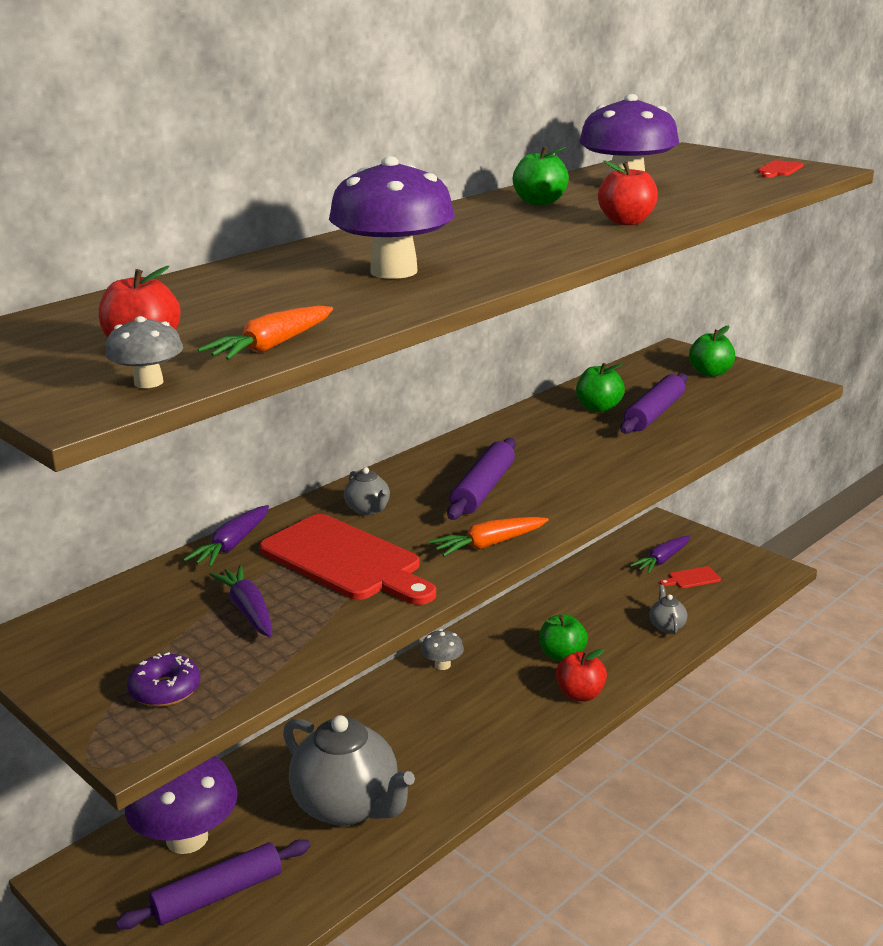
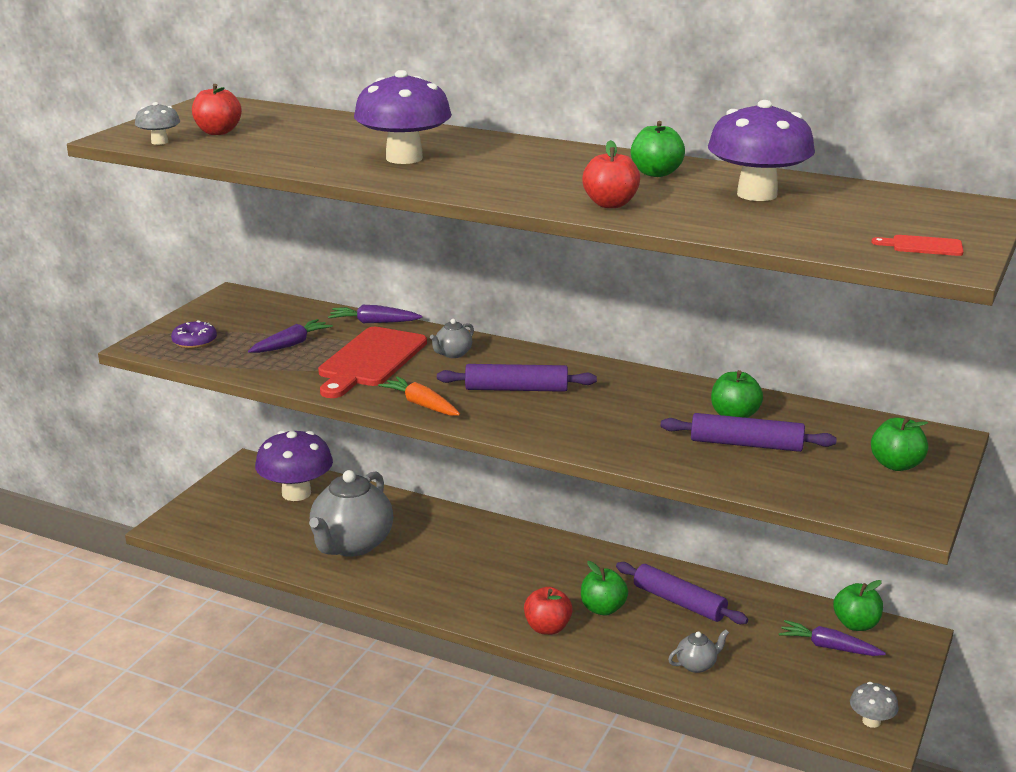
camera: 70 degrees right, 0 degrees up
(218, 895) = (249, 518): purple rolling pin -> purple rolling pin (679, 602)
(271, 346) = (227, 154): orange carrot -> none
(442, 665) = (548, 549): grey mushroom -> grey mushroom (871, 721)
(636, 541) = (856, 624): none -> green apple
(692, 578) = (807, 672): red cutting board -> none

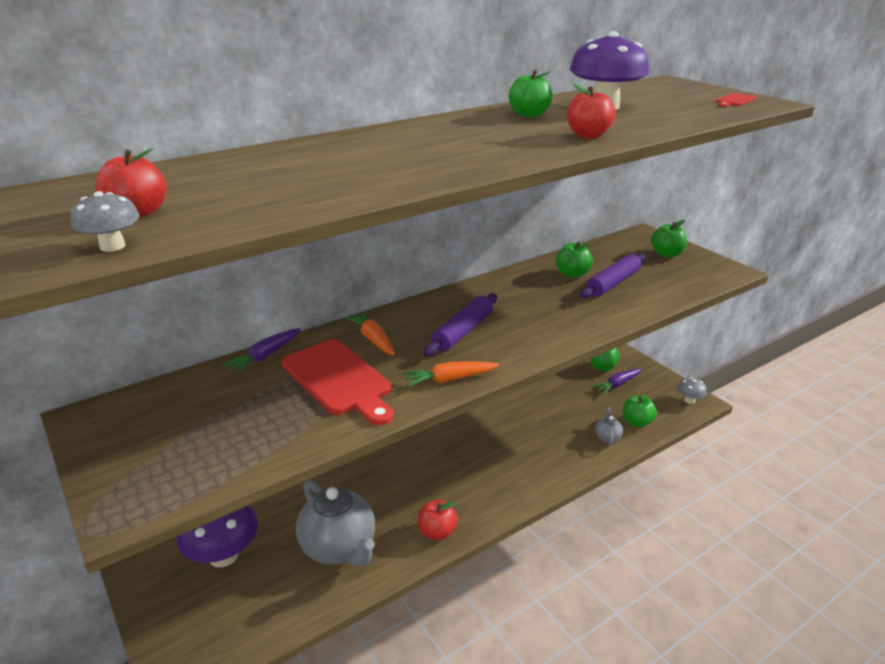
camera: 60 degrees left, 5 degrees up
(194, 342) = (163, 473): purple donut -> none
(291, 344) = (252, 412): purple carrot -> none
(404, 158) = (378, 164): purple mushroom -> none
(453, 354) = (373, 339): grey teapot -> orange carrot
(547, 628) = (529, 483): red apple -> red apple (437, 532)
(603, 609) = (525, 450): green apple -> green apple (637, 422)
(679, 602) = (539, 417): purple rolling pin -> none

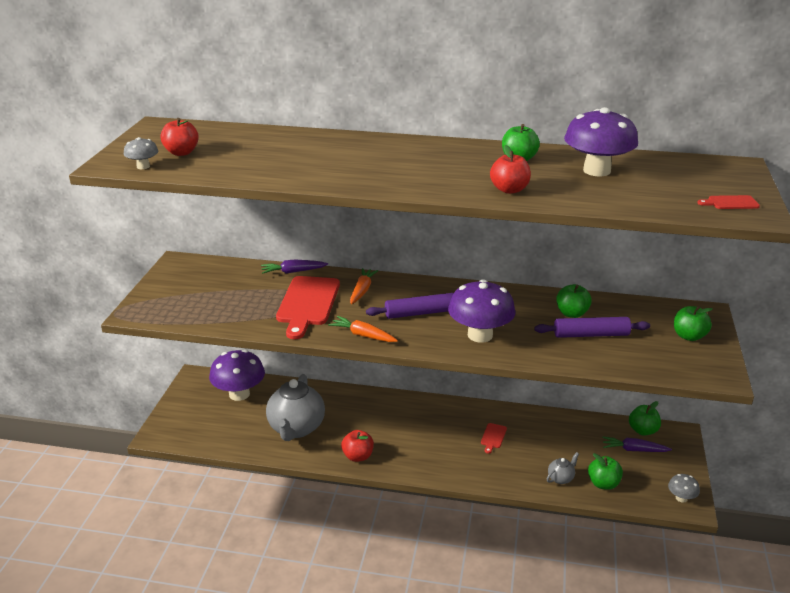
camera: 45 degrees right, 0 degrees up
(518, 437) = (493, 437): none -> red cutting board
(543, 324) = (480, 335): none -> purple mushroom

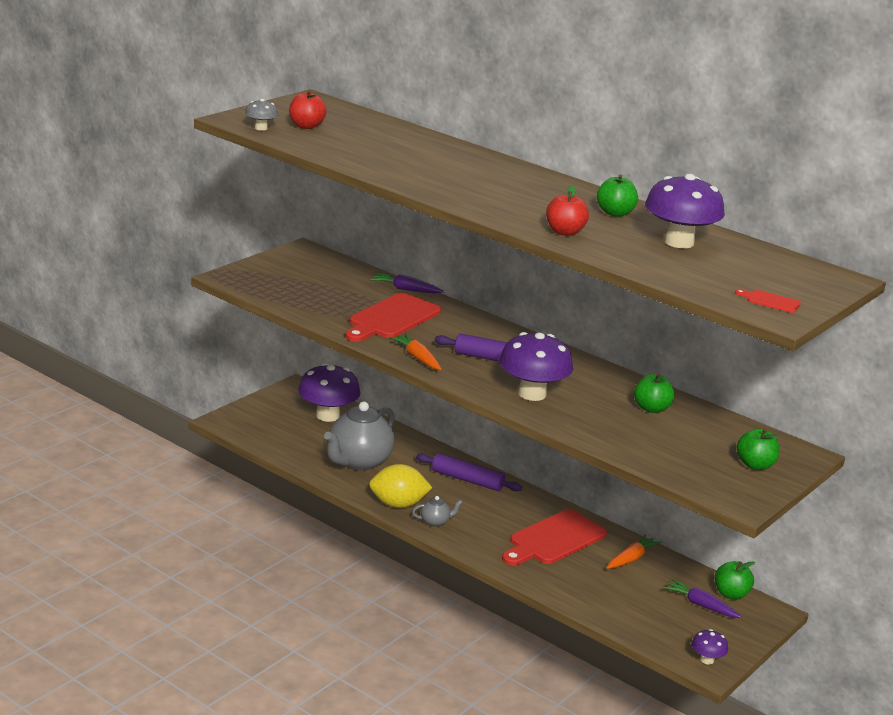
camera: 25 degrees right, 5 degrees down
(358, 456) = (398, 504): red apple -> yellow lemon
(362, 290) = (456, 324): orange carrot -> orange carrot (631, 558)
(493, 437) = (554, 539): red cutting board -> red cutting board, size x2.34
(561, 478) = (591, 596): grey teapot -> grey teapot (435, 522)
(591, 335) = (648, 430): purple rolling pin -> purple rolling pin (467, 480)
(603, 484) = (632, 617): green apple -> none
(681, 498) = (707, 660): grey mushroom -> purple mushroom

